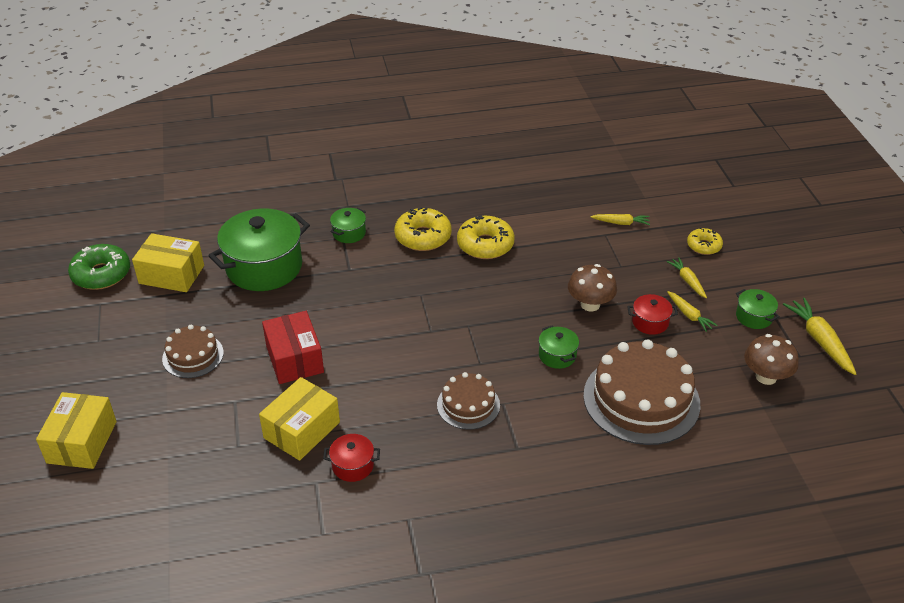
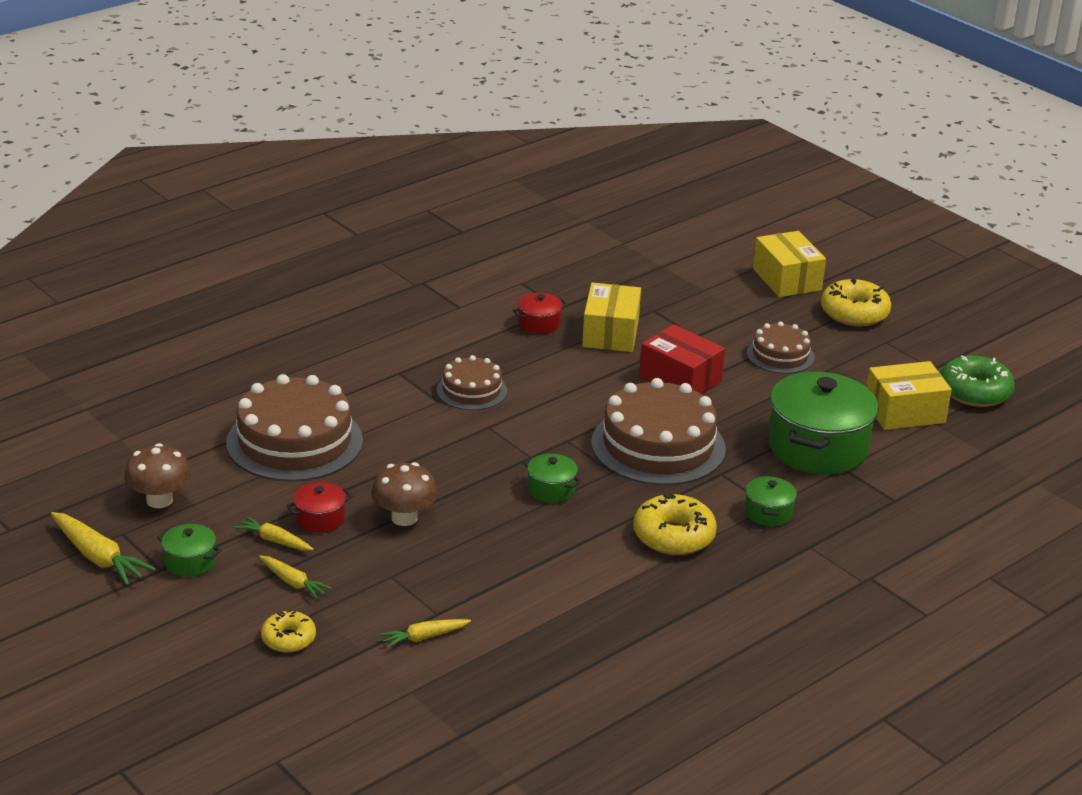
camera: 150 degrees right, 10 degrees down
(370, 304) = (658, 446): none -> brown cake
(485, 245) = (586, 550): yellow donut -> yellow donut (854, 313)
(557, 355) = (409, 456): green pot -> green pot (551, 489)

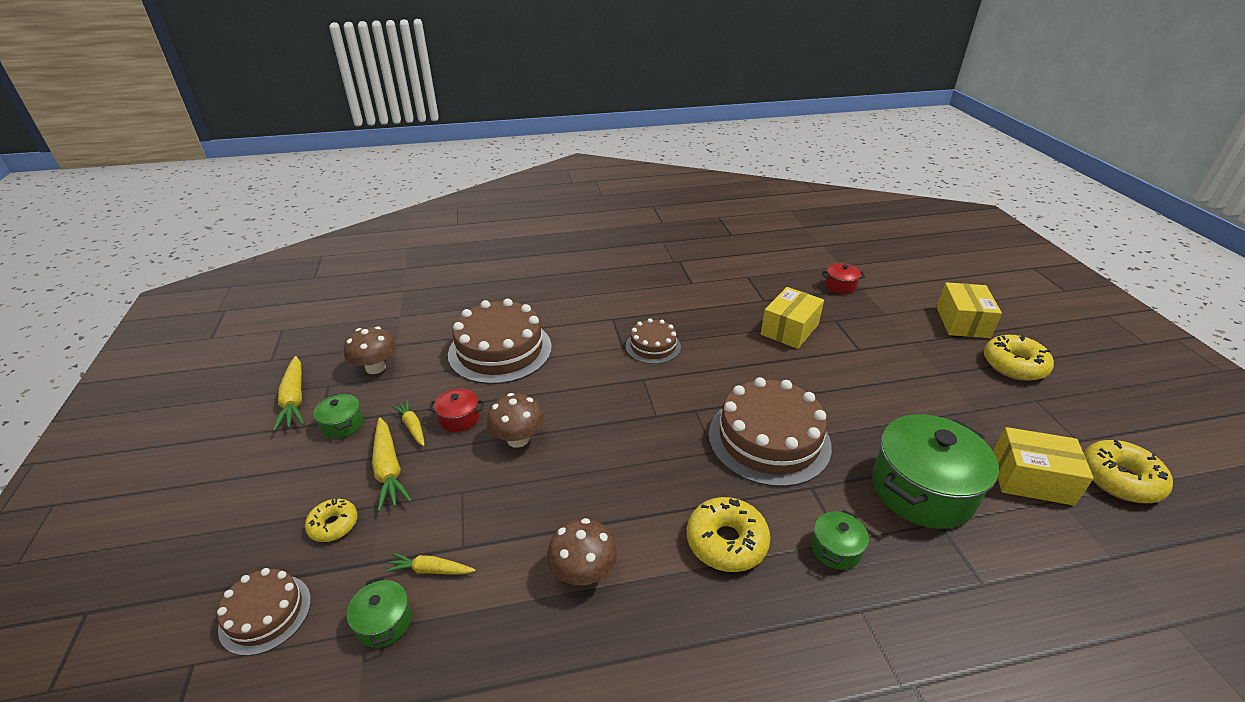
camera: 30 degrees right, 5 degrees up
(293, 582) = (389, 469): yellow carrot -> yellow carrot, size x1.64
(539, 324) = (739, 309): red pot -> red pot (840, 286)
(551, 489) = (650, 452): green pot -> green pot (384, 622)
(565, 595) = (583, 572): none -> brown mushroom
(680, 379) = (824, 383): red box -> none
(780, 355) = (926, 385): brown cake -> brown cake (265, 614)
(975, 392) = (1119, 479): green donut -> yellow donut

